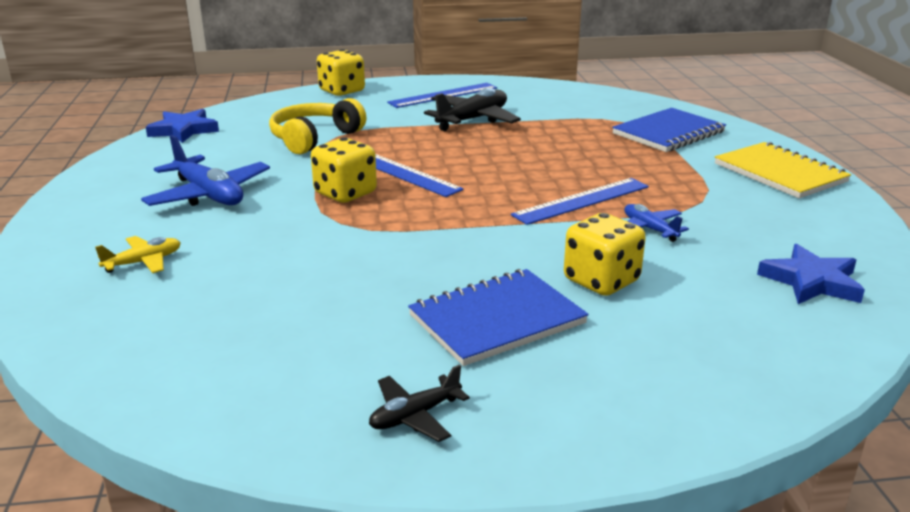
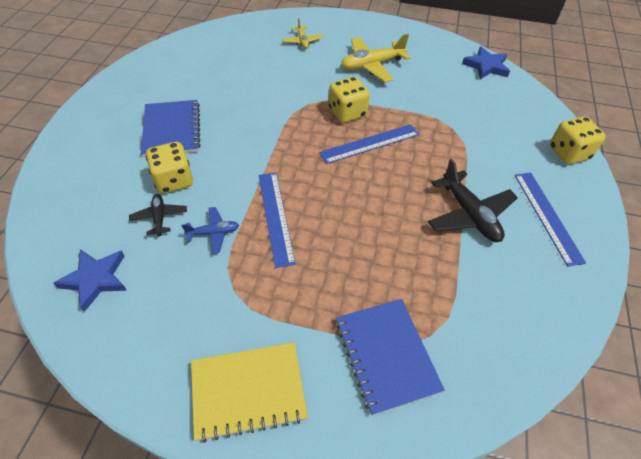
camera: 110 degrees right, 25 degrees up
(208, 195) = (371, 65): blue plane -> yellow plane
(314, 138) = (452, 117): yellow headphones -> none
(415, 416) = (131, 89): black plane -> black plane (159, 217)

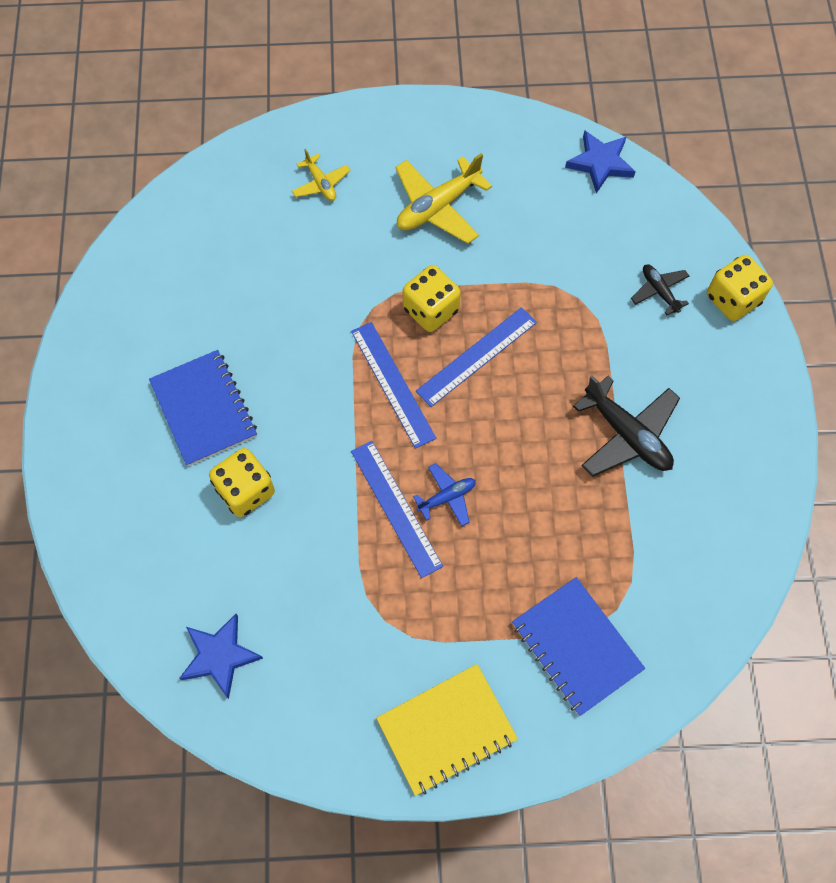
camera: 15 degrees left, 15 degrees up
(159, 217) = (254, 551): black plane -> black plane (659, 291)
(213, 233) = (330, 553): blue plane -> blue plane (447, 497)
(547, 216) = (719, 410): blue ruler -> blue ruler (393, 384)

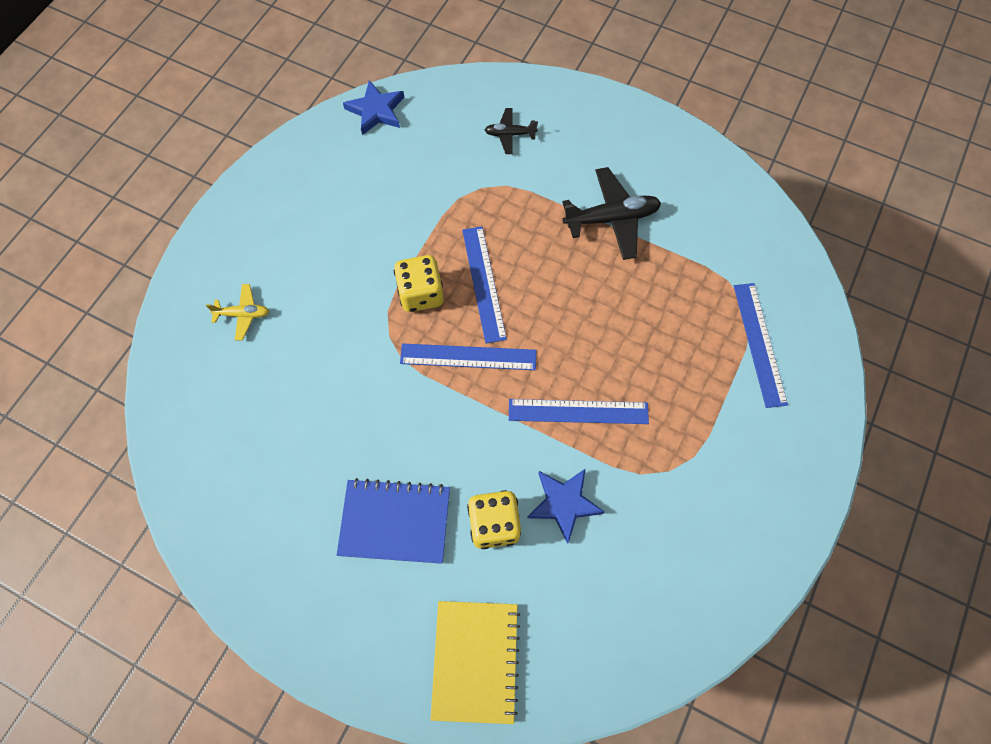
camera: 60 degrees left, 0 degrees up
(220, 656) = (633, 622): blue star -> blue star (564, 504)
(438, 207) = (331, 239): yellow plane -> none
(446, 729) = (781, 471): yellow notebook -> yellow notebook (475, 661)
(447, 497) = (591, 369): blue plane -> none
(576, 646) = (759, 343): blue notebook -> blue ruler
(732, 299) = (546, 95): yellow dice -> none

